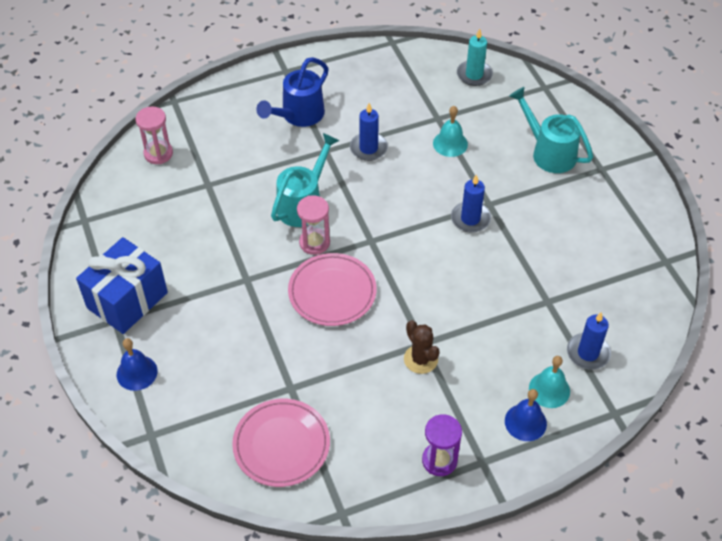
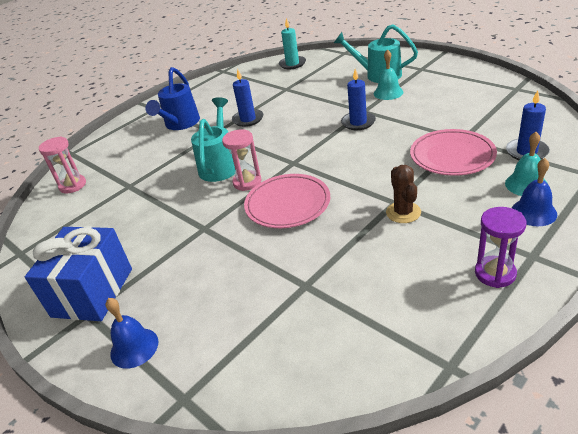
camera: 20 degrees left, 15 degrees down
(281, 445) = (334, 336): pink plate -> pink plate (452, 156)
(420, 359) = (403, 212): brown cactus -> brown cactus turned 45 degrees clockwise
(450, 143) = (306, 96): turquoise bell -> turquoise bell (388, 92)

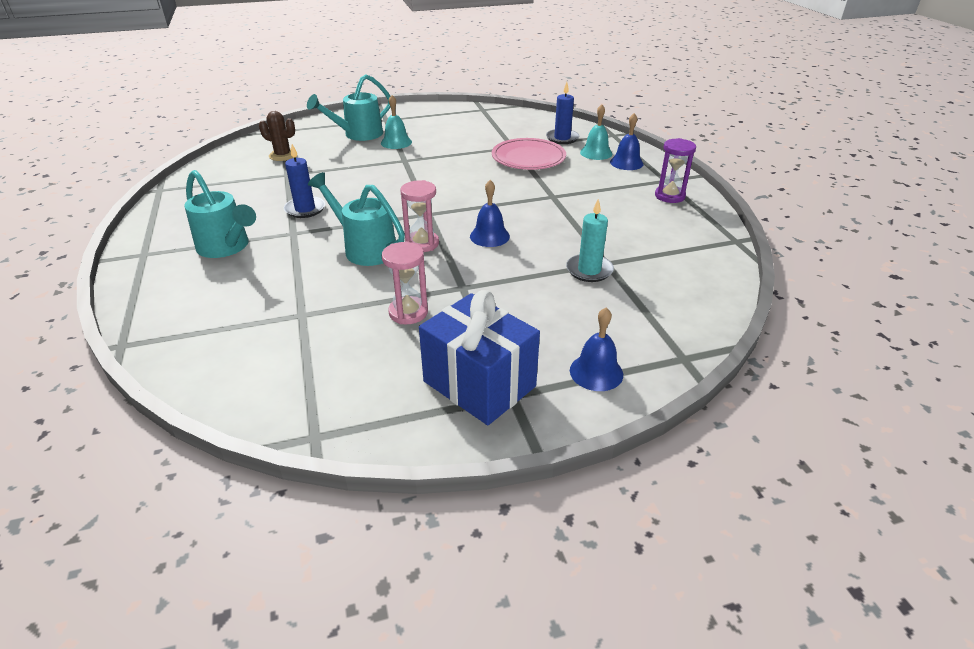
camera: 65 degrees left, 0 degrees up
(73, 185) = (218, 359): pink hourglass -> pink hourglass (408, 312)
(180, 124) = (227, 247): blue watering can -> turquoise watering can
(287, 204) = (489, 236): pink plate -> blue bell
(292, 64) = (243, 155): turquoise candle -> turquoise candle (589, 270)
(358, 122) = (418, 168): blue candle -> none
(403, 212) = (569, 198): brown cactus -> brown cactus (283, 155)

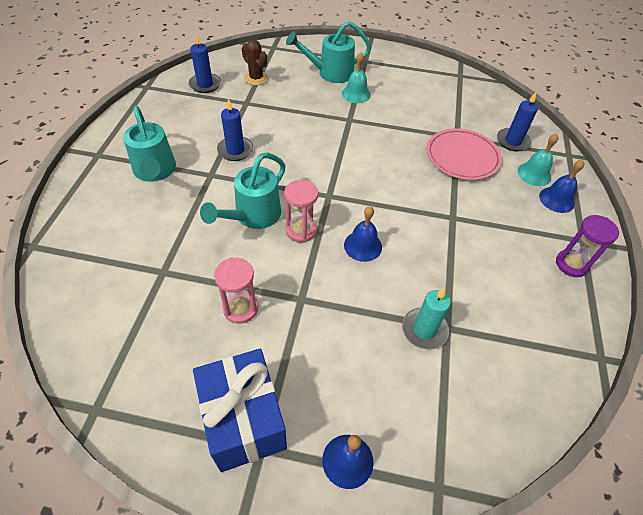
camera: 25 degrees right, 15 degrees up
(229, 172) = (205, 84): none -> blue candle
(365, 248) = (253, 216): turquoise watering can -> turquoise watering can turned 120 degrees counterclockwise

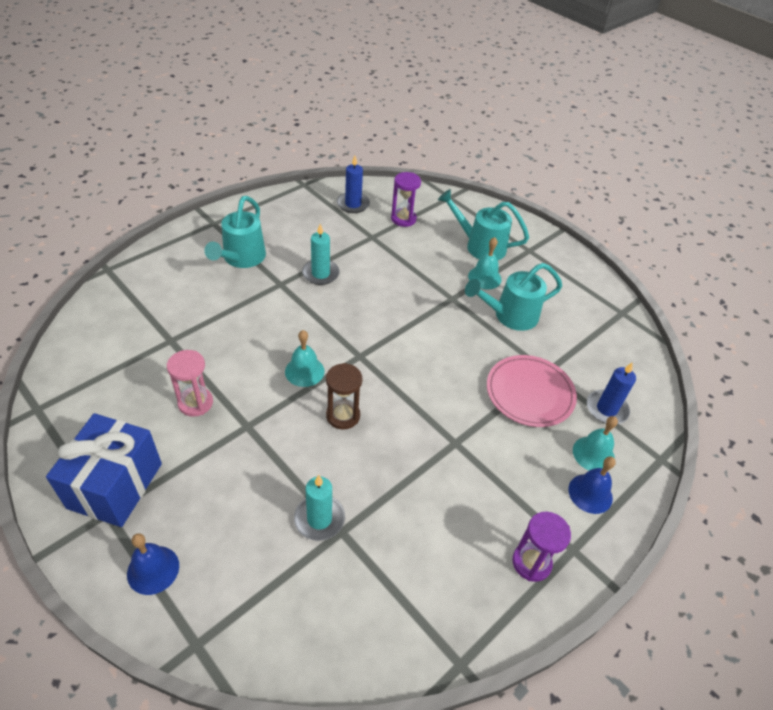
camera: 35 degrees right, 5 degrees down
(235, 150) = (320, 274): blue candle -> turquoise candle
(253, 216) = (278, 336): turquoise watering can -> turquoise watering can (509, 316)
(256, 78) = (403, 219): brown cactus -> purple hourglass
(301, 230) = (304, 371): pink hourglass -> turquoise bell
(363, 246) = (343, 415): blue bell -> brown hourglass

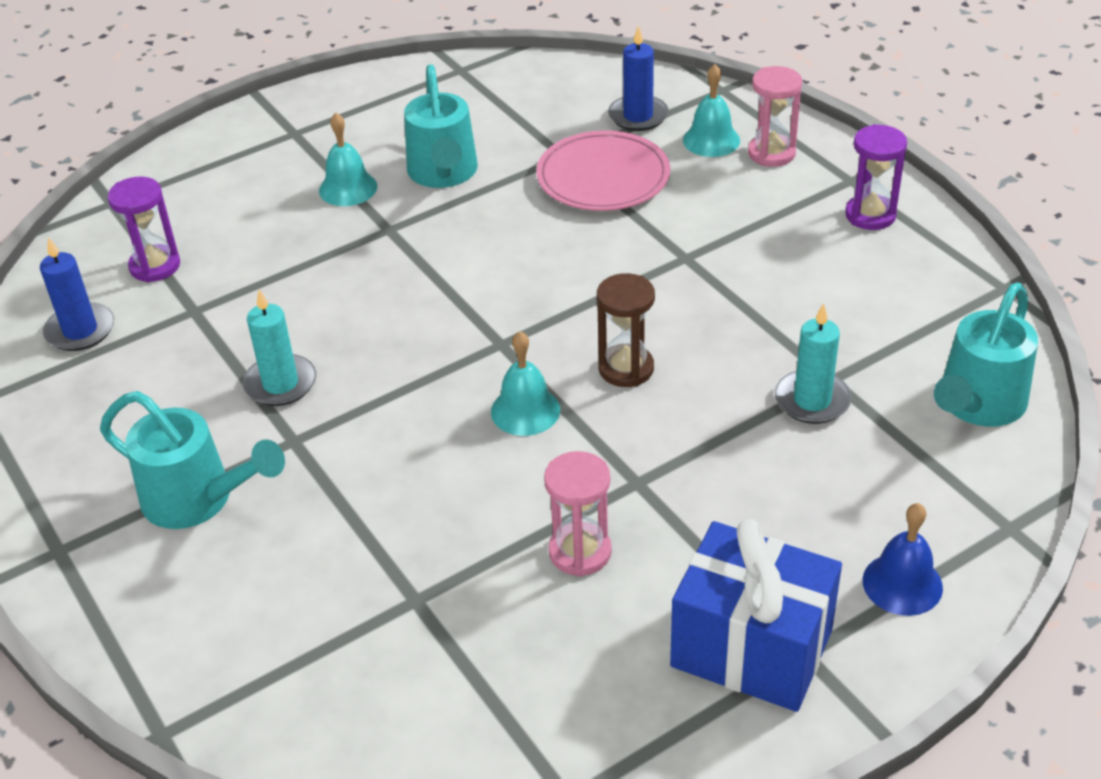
camera: 75 degrees left, 5 degrees down
(480, 246) = (265, 183): turquoise watering can -> turquoise watering can (977, 405)
(590, 493) = (771, 153): blue bell -> pink hourglass

